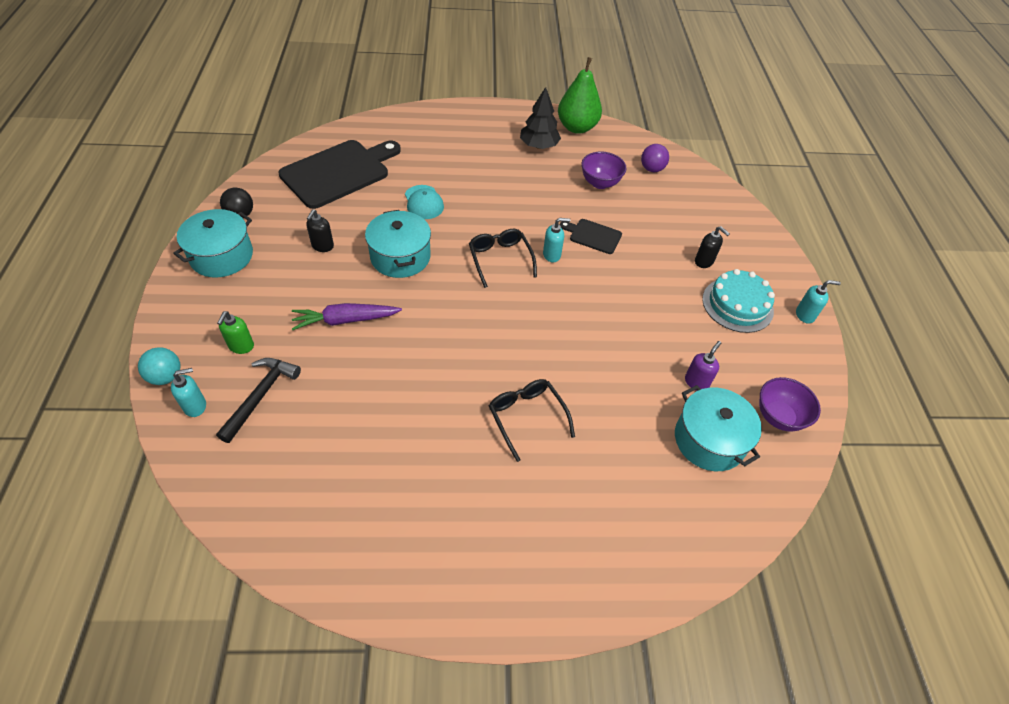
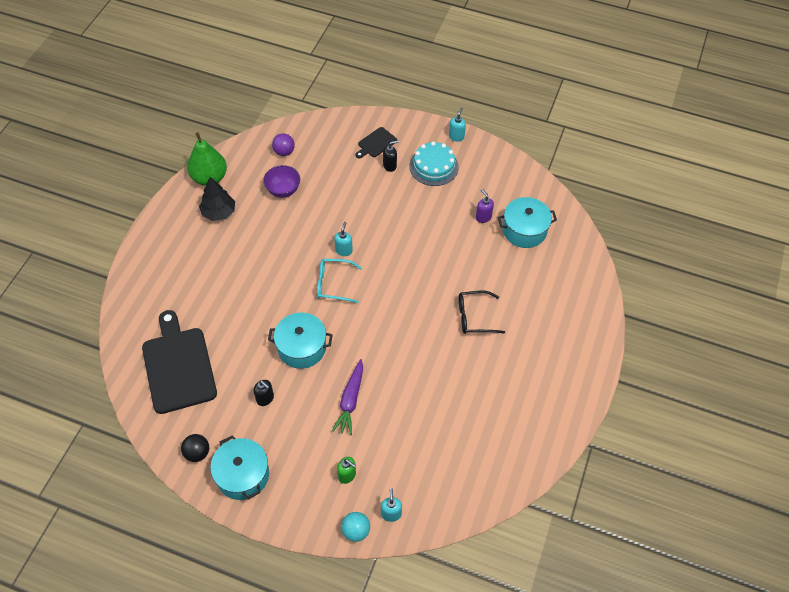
camera: 65 degrees left, 5 degrees up
(260, 396) = (398, 469): black hammer -> none
(423, 202) = (247, 314): turquoise cap -> none
(500, 259) = (333, 284): black glasses -> turquoise glasses
(593, 236) = (336, 218): black cutting board -> black cutting board (376, 143)
(778, 417) = (521, 189): purple bowl -> none

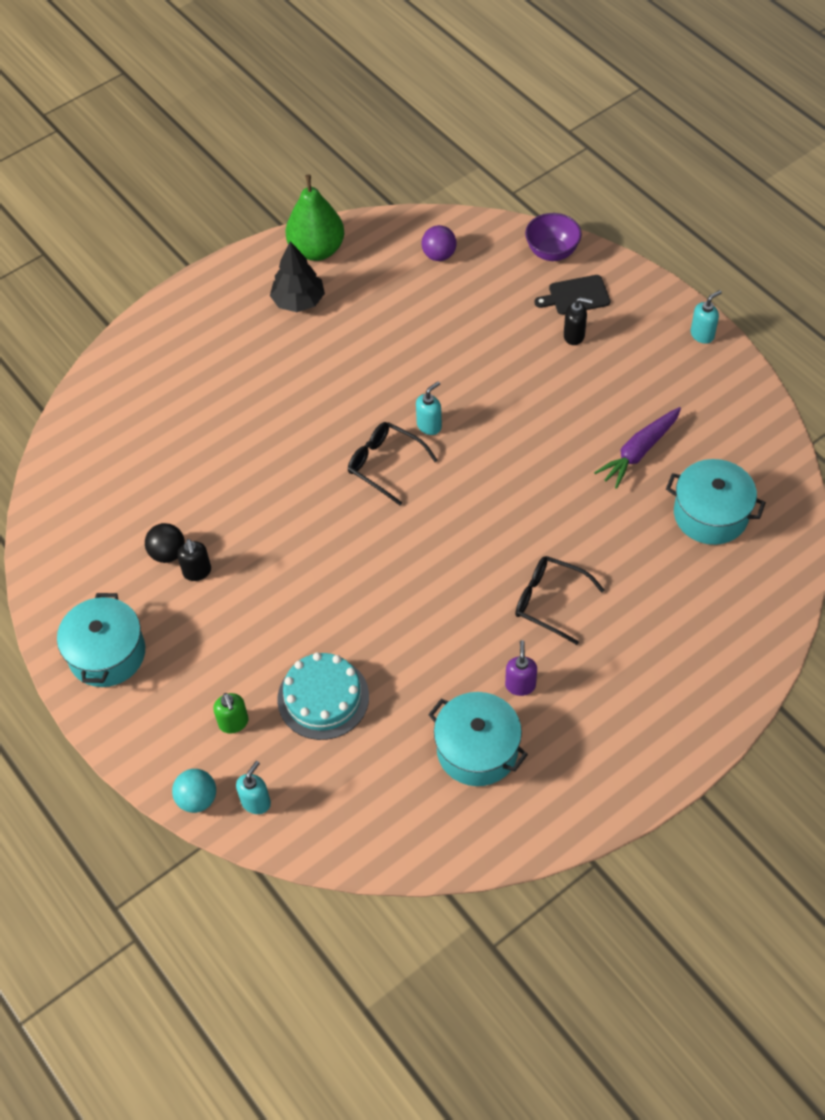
camera: 35 degrees right, 0 degrees up
(178, 366) = (120, 478): black cutting board -> none
(197, 453) = (72, 598): black ball -> black ball (168, 553)
(283, 190) = (402, 308): purple bowl -> purple bowl (552, 252)
(301, 347) = (286, 529): turquoise pot -> turquoise pot (477, 750)
(333, 284) = (385, 464): turquoise glasses -> black glasses
(350, 400) = (303, 629): purple carrot -> purple carrot (639, 452)
(433, 166) = (638, 364): turquoise cake -> turquoise cake (323, 698)
(483, 217) = (661, 468): purple soap dispenser -> purple soap dispenser (520, 685)

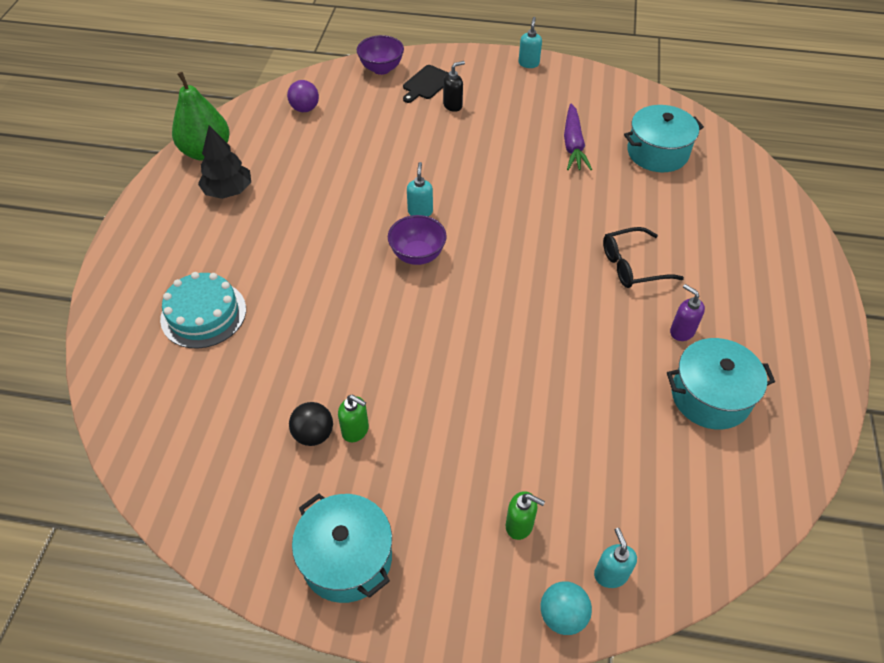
camera: 45 degrees left, 5 degrees down
(197, 572) = (355, 430): black soap dispenser -> green soap dispenser
(323, 698) = (564, 448): turquoise cake -> turquoise cake (203, 314)
(385, 464) = (417, 255): black glasses -> purple bowl

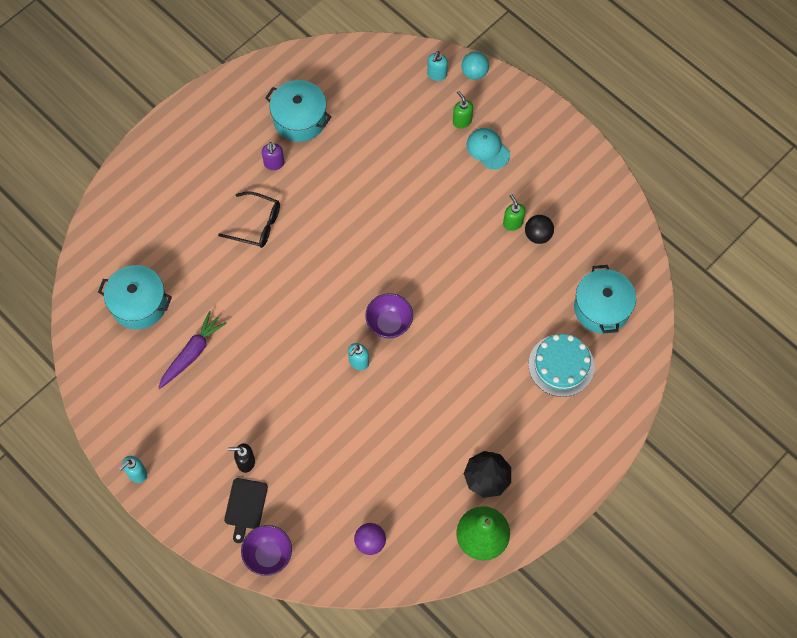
camera: 145 degrees left, 15 degrees up
(347, 558) = (560, 158): turquoise pot -> turquoise pot (601, 308)
(426, 84) = (245, 506): black cutting board -> black cutting board turned 120 degrees clockwise
(455, 507) = (488, 149): none -> turquoise cap

